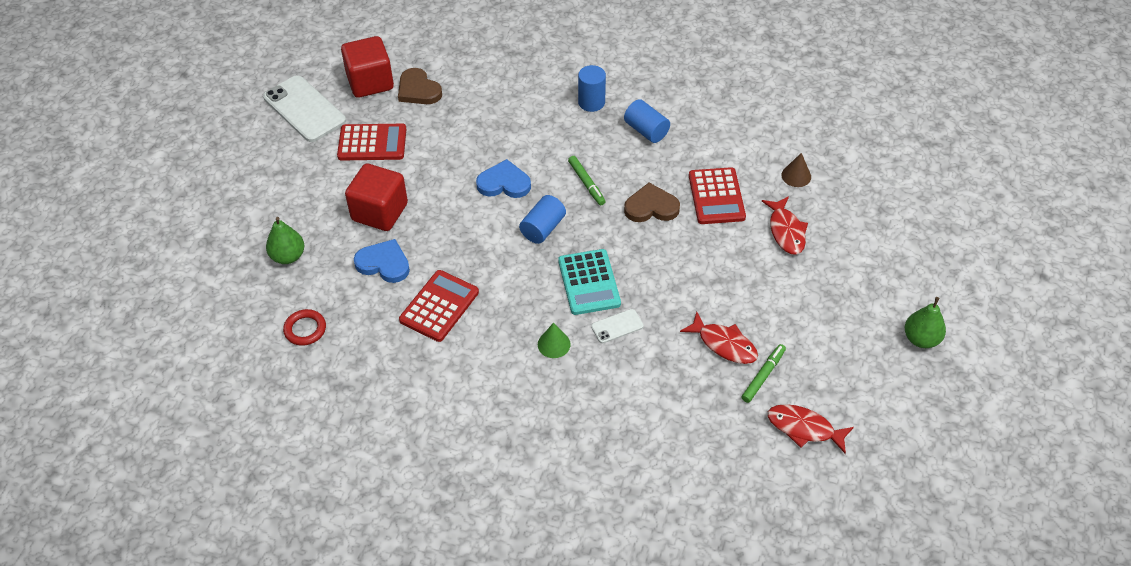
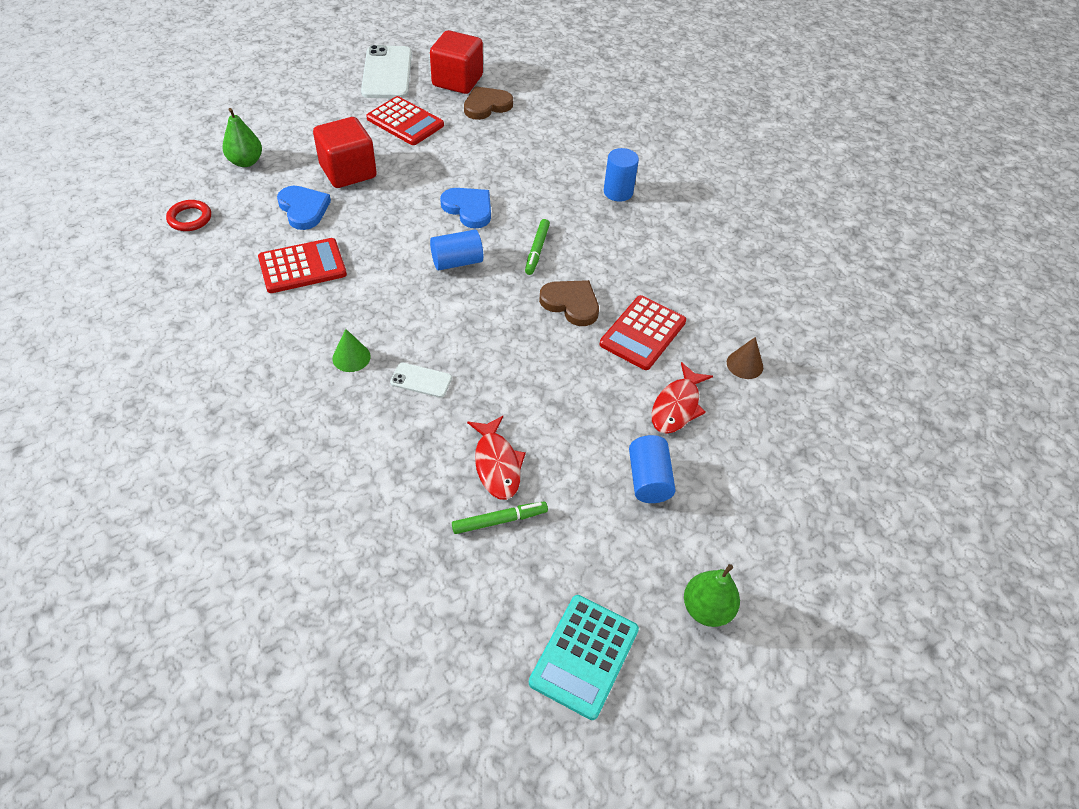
camera: 35 degrees right, 0 degrees up
(418, 90) = (486, 106): brown heart -> brown heart turned 60 degrees clockwise
(589, 282) = (442, 328): turquoise calculator -> turquoise calculator (584, 656)
(646, 130) = (641, 241): blue cylinder -> blue cylinder (648, 479)
(804, 428) = (480, 601): red fish -> none

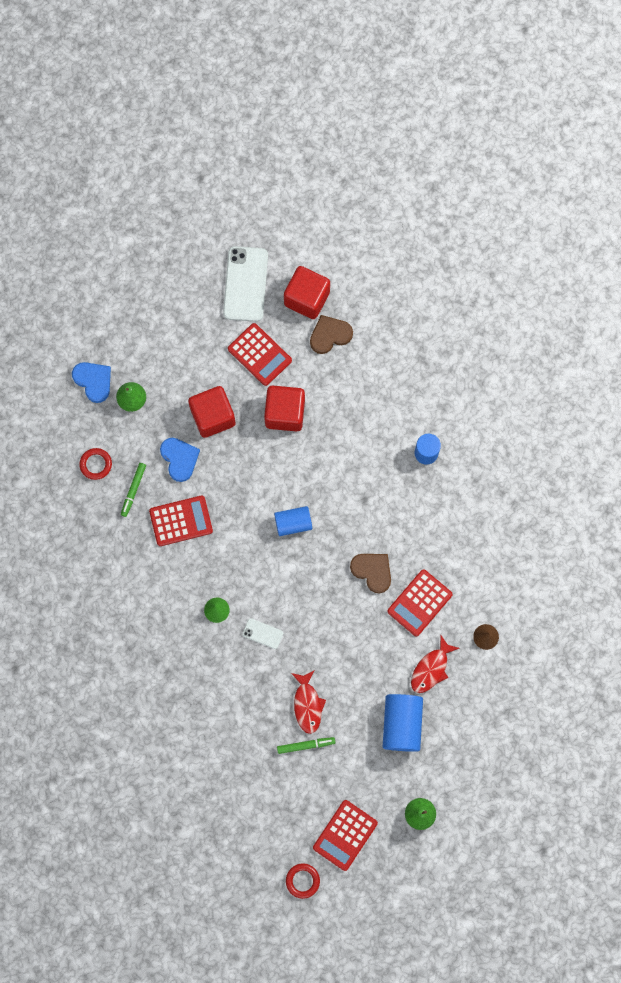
camera: 10 degrees right, 25 degrees up
(438, 166) = (285, 413): none -> red cube
(468, 209) = (305, 466): blue heart -> blue heart (93, 381)
(516, 747) = (302, 880): none -> red ring
(537, 250) = (354, 515): green marker -> green marker (133, 490)
(584, 656) = (345, 835): turquoise calculator -> red calculator
(648, 479) = (402, 724): blue cylinder -> blue cylinder, size x1.51

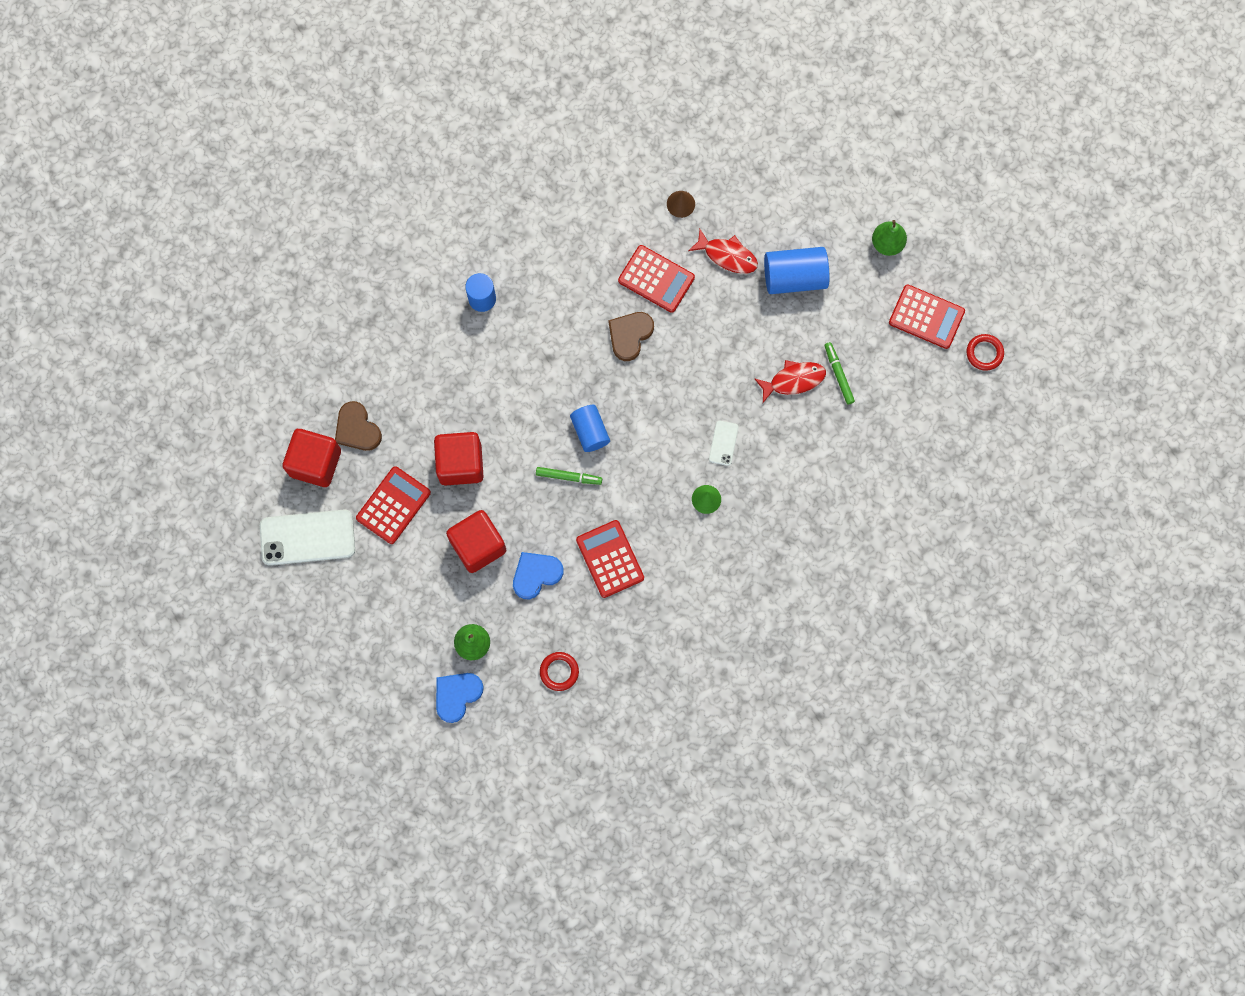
camera: 100 degrees left, 0 degrees up
(133, 490) = (583, 621): green marker -> green marker (568, 477)

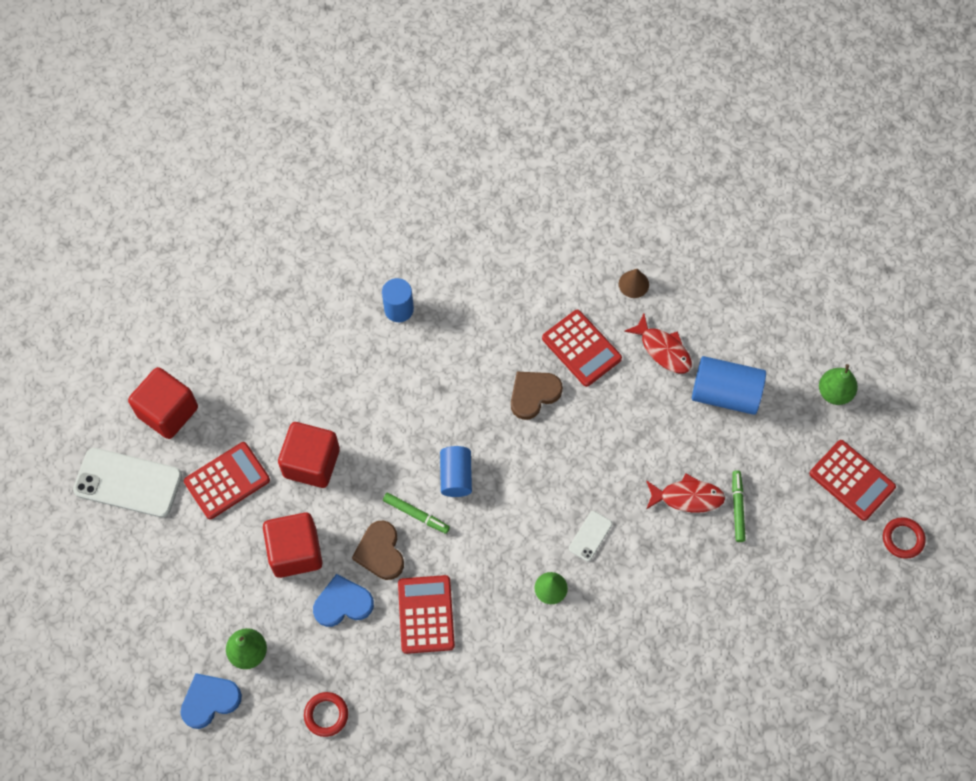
camera: 20 degrees right, 10 degrees down
(357, 429) = (223, 393): brown heart -> brown heart (380, 552)

